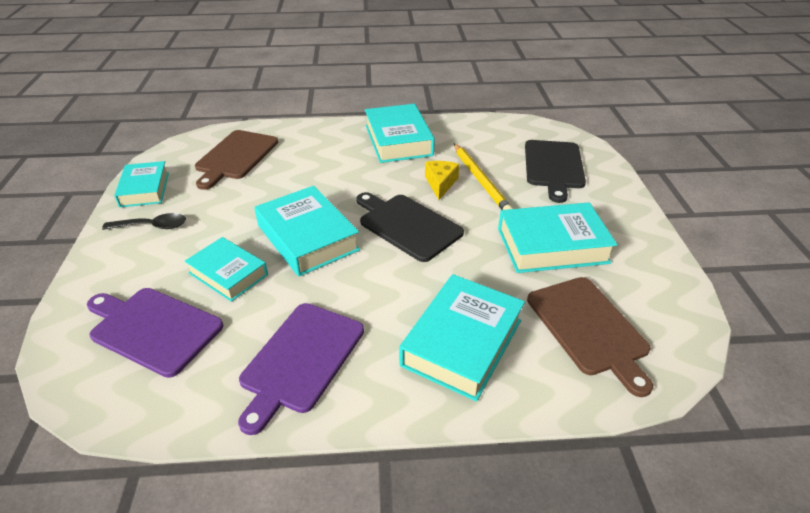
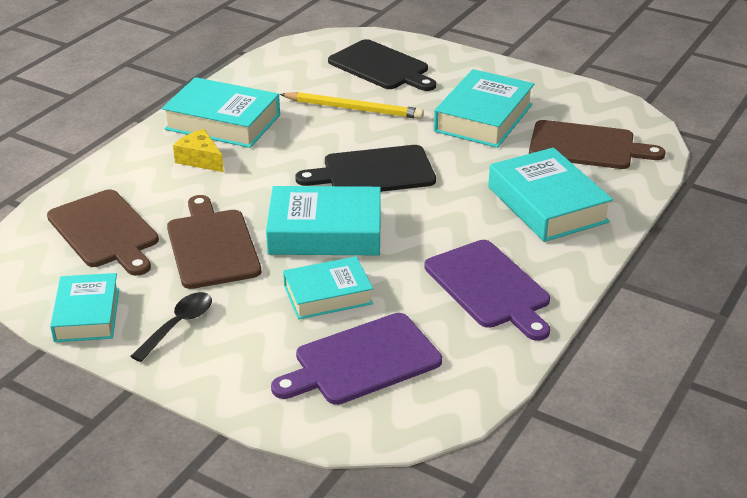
camera: 55 degrees left, 5 degrees down
(145, 189) = (87, 314): turquoise book -> turquoise book turned 60 degrees clockwise
(251, 199) = (212, 246): none -> brown cutting board
(440, 184) = (332, 130): yellow cheese -> yellow cheese (200, 159)

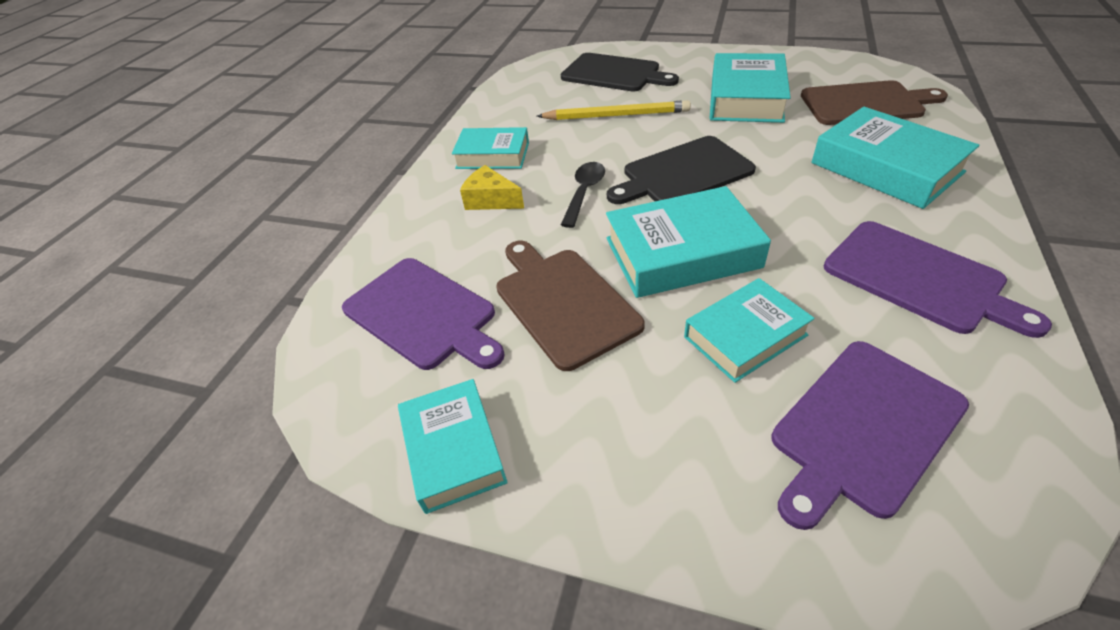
camera: 10 degrees left, 10 degrees up
(105, 231) = (423, 314): brown cutting board -> purple cutting board
(178, 325) = (586, 435): black spoon -> black spoon (584, 193)
(223, 122) = (493, 155): turquoise book -> turquoise book, size x0.65

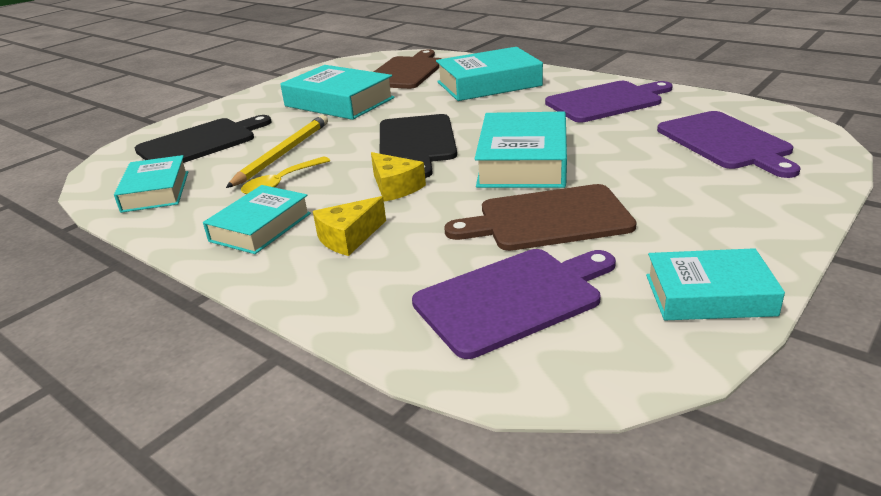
camera: 70 degrees left, 15 degrees down
(564, 136) = (281, 183): none -> yellow spoon
(584, 193) = (395, 187): black spoon -> yellow cheese
(745, 336) = (631, 158): turquoise book -> turquoise book (156, 191)

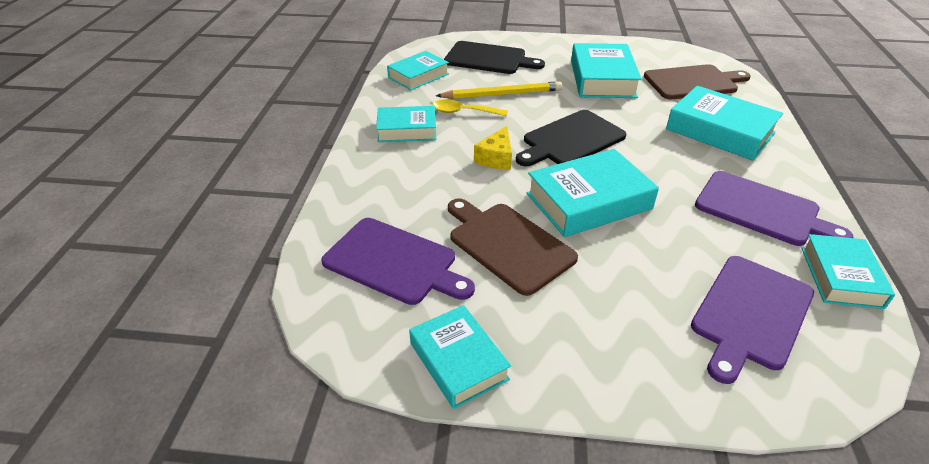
camera: 55 degrees right, 10 degrees up
(349, 238) = (419, 167): yellow cheese -> none
(705, 102) = (841, 277): none -> turquoise book

